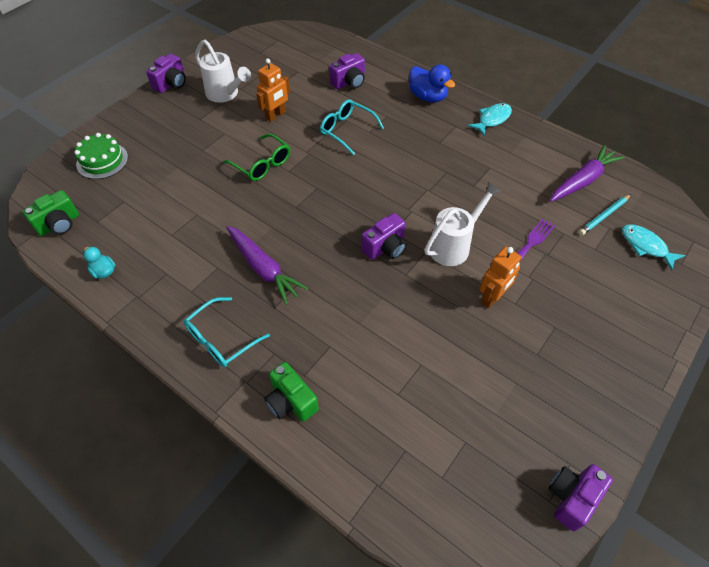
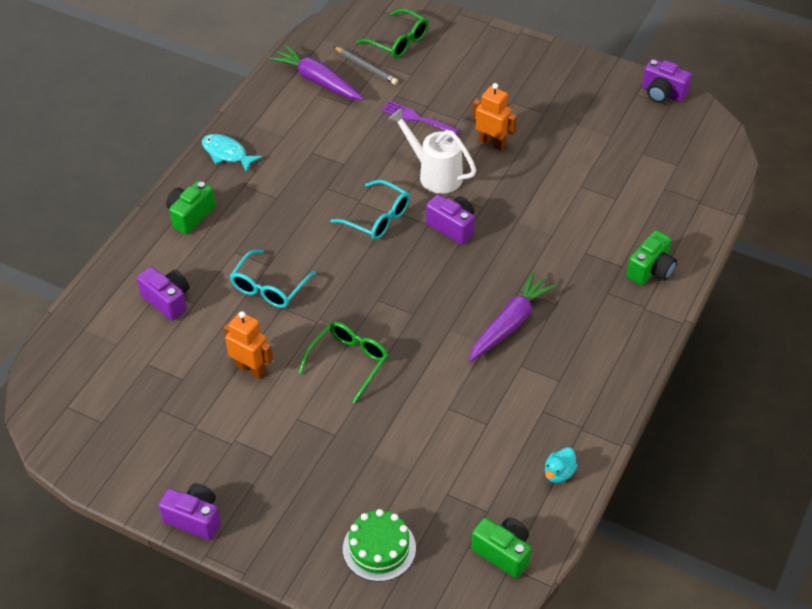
camera: 100 degrees left, 5 degrees down
(221, 339) = (607, 338): turquoise glasses -> turquoise glasses (378, 218)
(225, 94) = (211, 440): white watering can -> none
(428, 97) = (190, 215): blue duck -> green camera
(604, 216) = (366, 67): turquoise pencil -> grey pencil
(645, 246) = (399, 41): turquoise fish -> green glasses

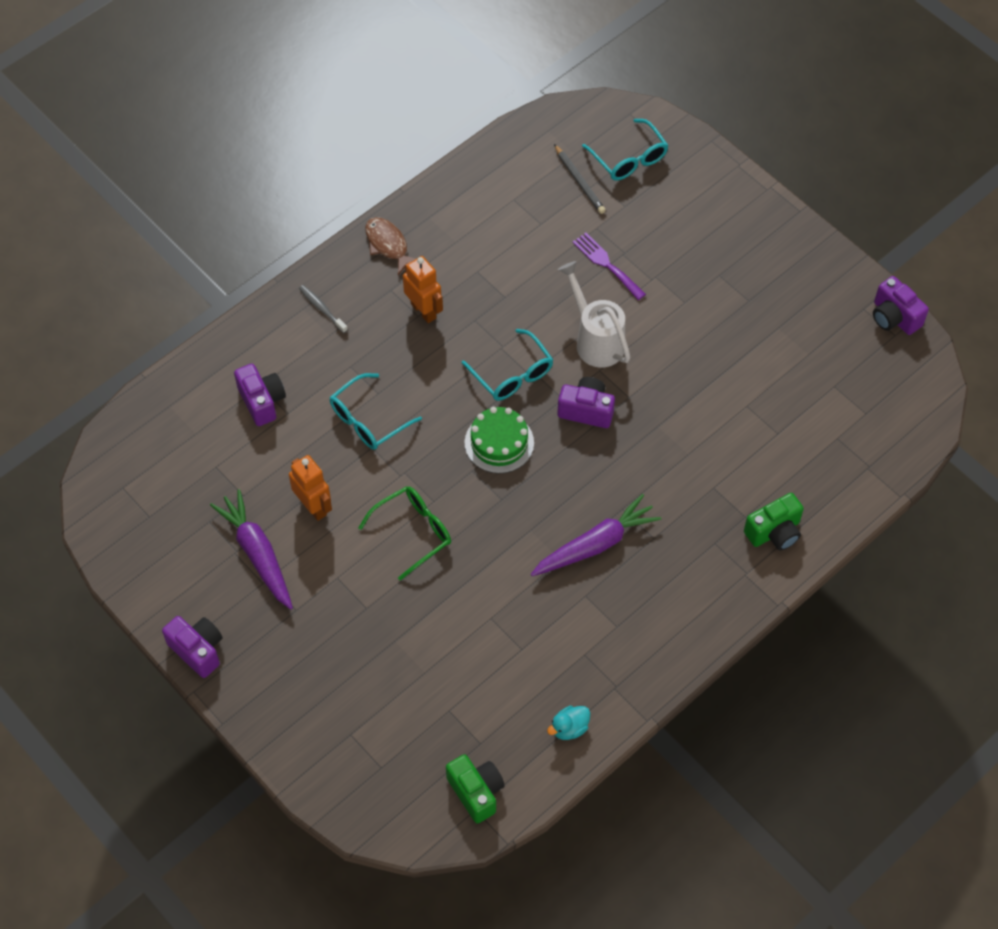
camera: 20 degrees right, 10 degrees up
(190, 215) = (322, 309): green camera -> grey toothbrush
(227, 153) = (388, 245): turquoise fish -> brown fish
(317, 81) = (520, 183): purple carrot -> purple carrot (257, 553)
(379, 548) = (359, 744): green cake -> green cake (499, 443)
(399, 41) = (629, 159): green glasses -> turquoise glasses
(452, 227) = (586, 410): purple camera -> purple camera turned 45 degrees counterclockwise
(492, 143) = (674, 321): orange robot -> orange robot (424, 311)

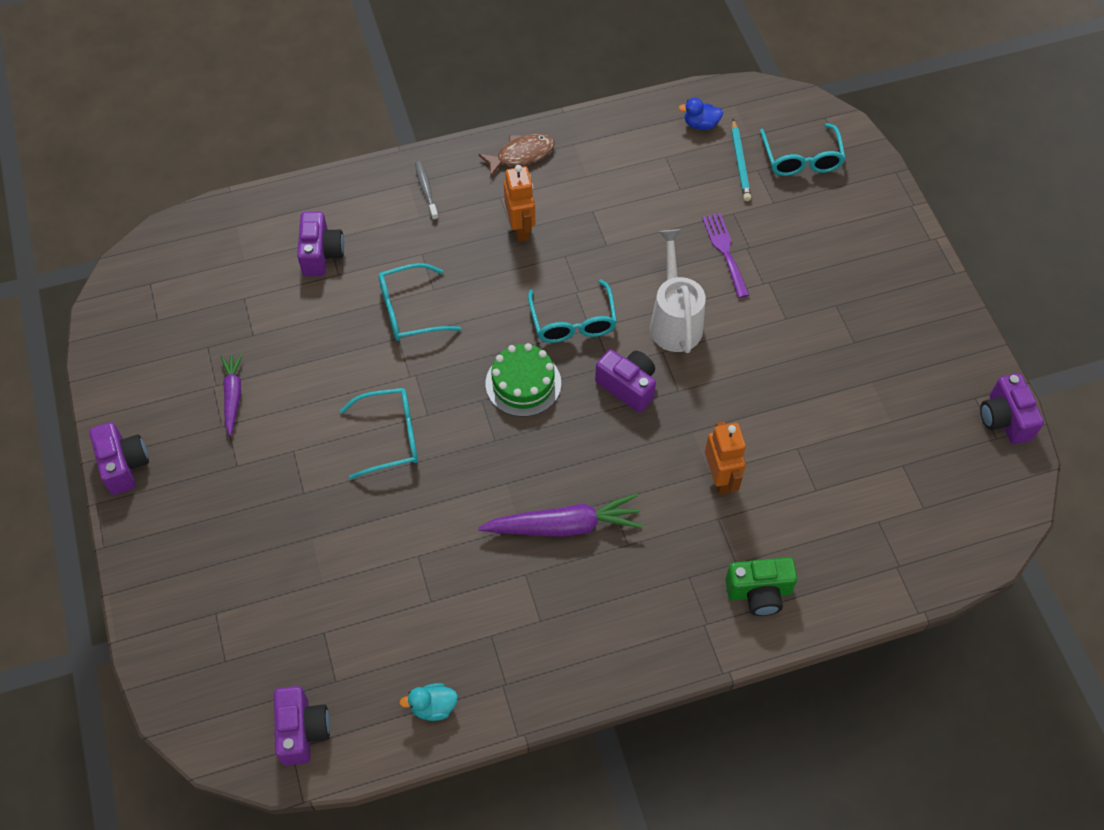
camera: 25 degrees right, 0 degrees up
(257, 553) = (233, 395): purple carrot -> purple carrot, size x0.61
(313, 506) = (311, 372): orange robot -> orange robot (720, 478)
(388, 245) = (521, 155): brown fish -> brown fish turned 75 degrees clockwise
(413, 532) = (391, 437): green glasses -> turquoise glasses
(476, 792) = (302, 731): green camera -> purple camera
(528, 159) = (700, 124): none -> blue duck
(579, 181) = (740, 163): grey pencil -> turquoise pencil

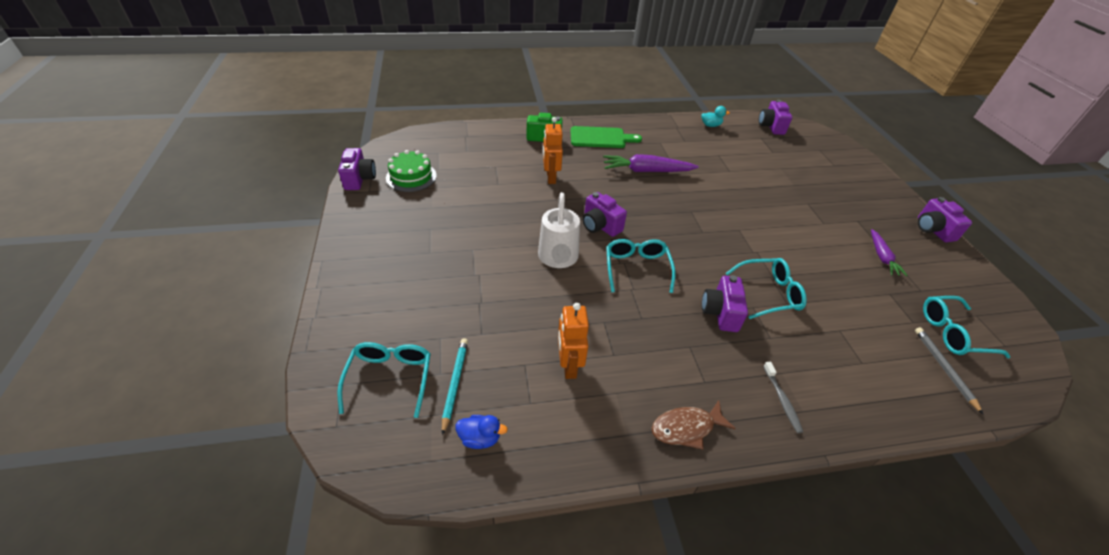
camera: 175 degrees left, 15 degrees down
(240, 245) = (944, 368): none -> grey pencil
(321, 254) = (863, 349): purple camera -> purple camera (720, 313)
(391, 437) = (760, 221): turquoise glasses -> turquoise glasses (952, 333)
(520, 228) = (682, 347): orange robot -> orange robot (569, 365)
(523, 383) = (674, 237): green cake -> green cake (411, 177)
(654, 611) = (600, 138): none -> green cutting board
(725, 251) = (501, 302): purple fork -> none

